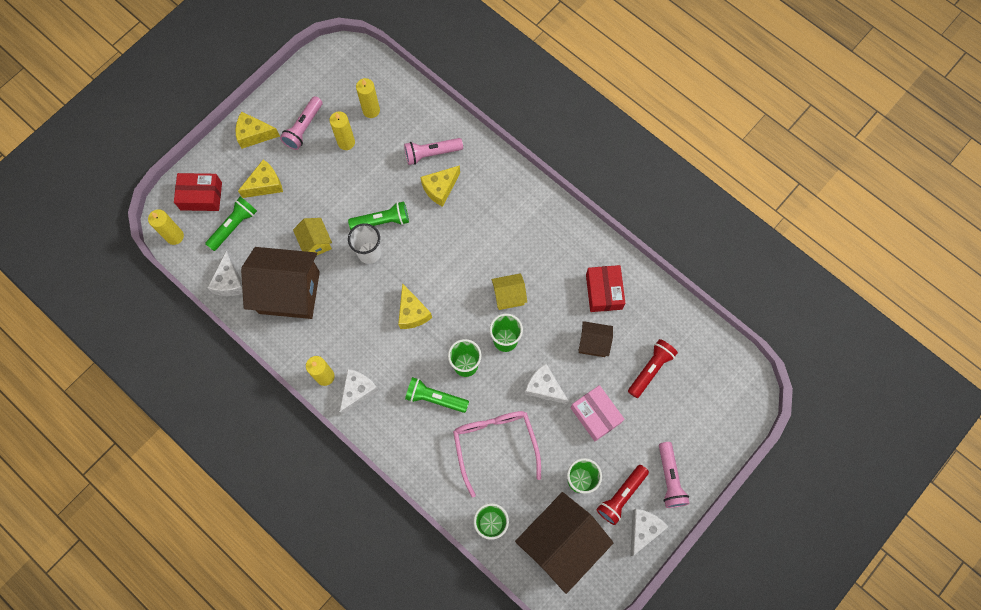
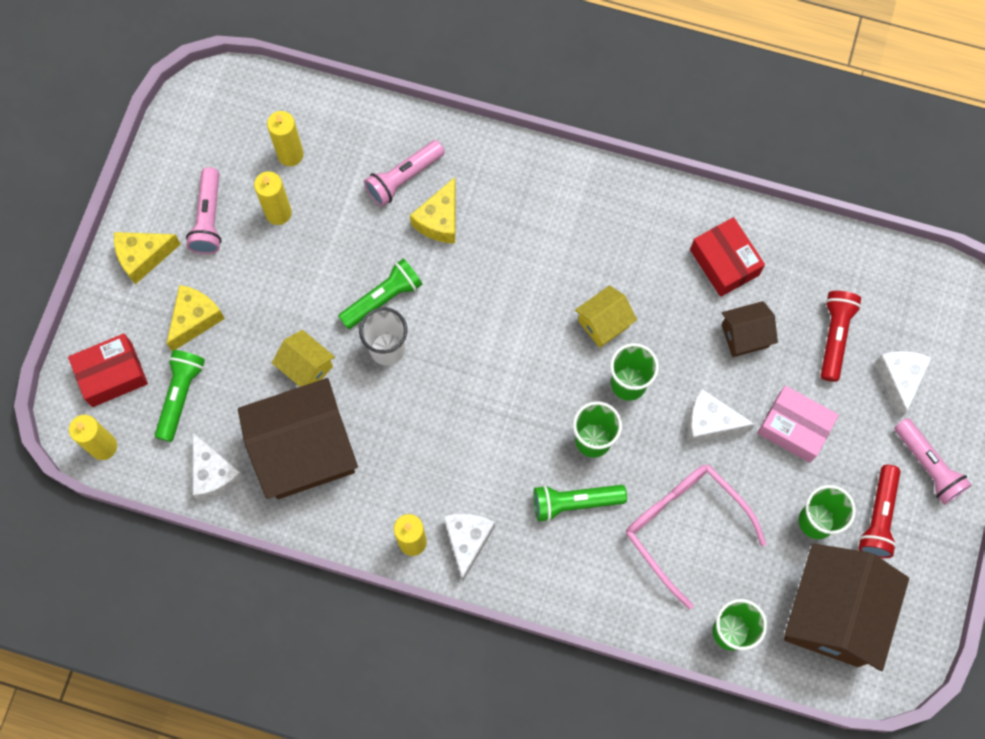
camera: 25 degrees left, 0 degrees up
(412, 313) = (487, 403): yellow cheese -> none
(643, 529) = (927, 547): white cheese -> white cheese (899, 380)

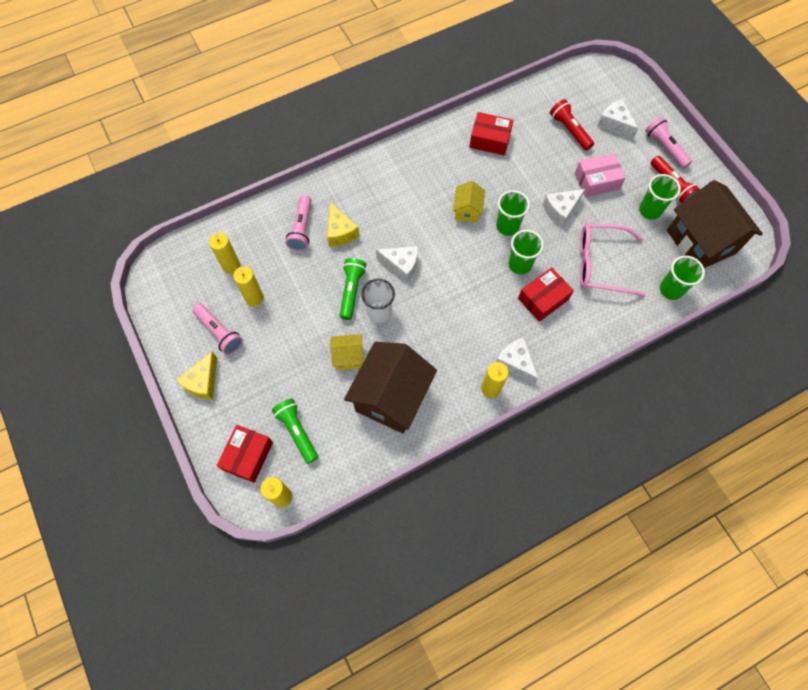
camera: 45 degrees left, 5 degrees down
(195, 319) = (264, 387): yellow cheese -> none
(214, 474) = (357, 453): white cheese -> white cheese (401, 265)
(575, 502) = (543, 299): green flashlight -> red box
(744, 336) = (533, 162): brown house -> none
(927, 465) = (665, 148): pink flashlight -> pink flashlight turned 135 degrees counterclockwise

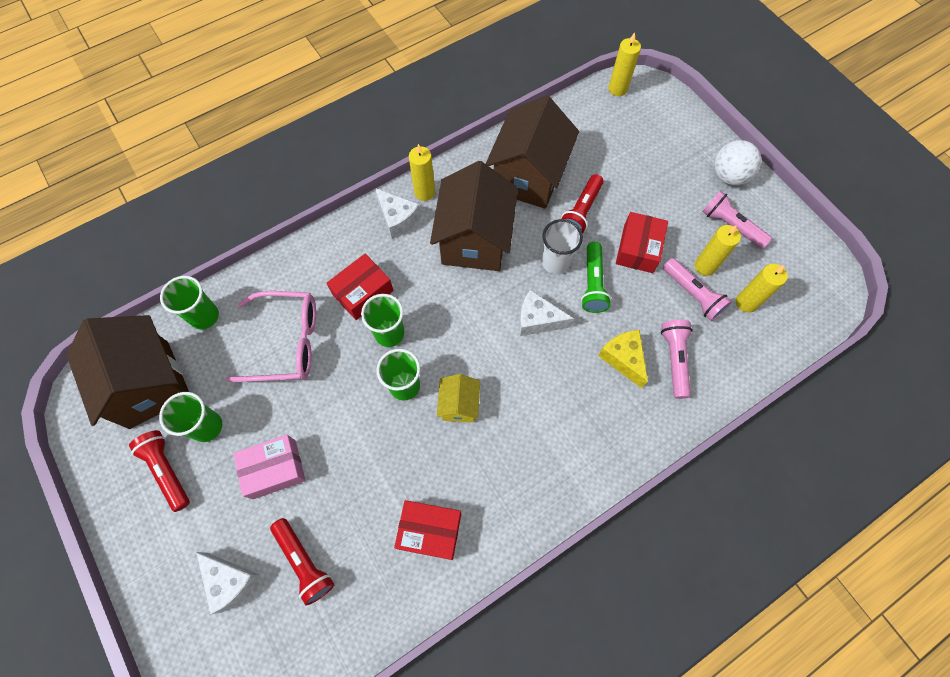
camera: 175 degrees right, 0 degrees up
(203, 382) = (728, 176): yellow cheese -> white ball
(248, 456) = (659, 117): red box -> red box (638, 249)
(297, 431) = (618, 140): green flashlight -> none
(348, 357) = (581, 211): yellow house -> red flashlight
(447, 337) = (474, 240): none -> brown house
(560, 210) = (331, 416): white cheese -> none
(665, 148) = (160, 540): pink flashlight -> pink flashlight (693, 294)

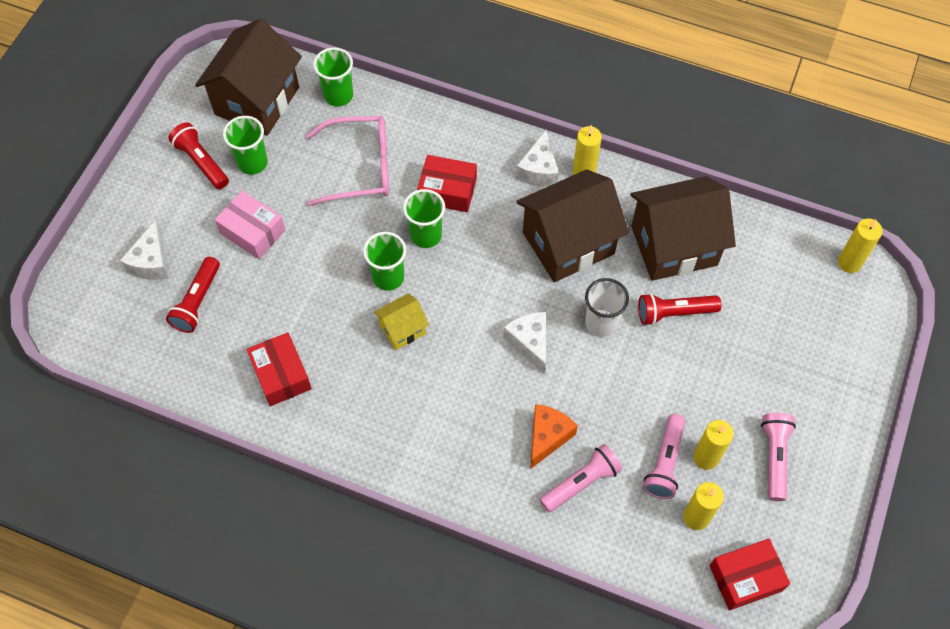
camera: 55 degrees right, 5 degrees down
(167, 470) = (201, 162): red flashlight -> red flashlight turned 60 degrees counterclockwise
(287, 342) = (361, 167): pink glasses -> pink glasses turned 60 degrees counterclockwise
(593, 284) = (604, 367): green flashlight -> none
(623, 359) = (547, 437): yellow cheese -> orange cheese
(638, 249) = (675, 386): red box -> red box (745, 578)
(728, 176) = (834, 424): white ball -> none

